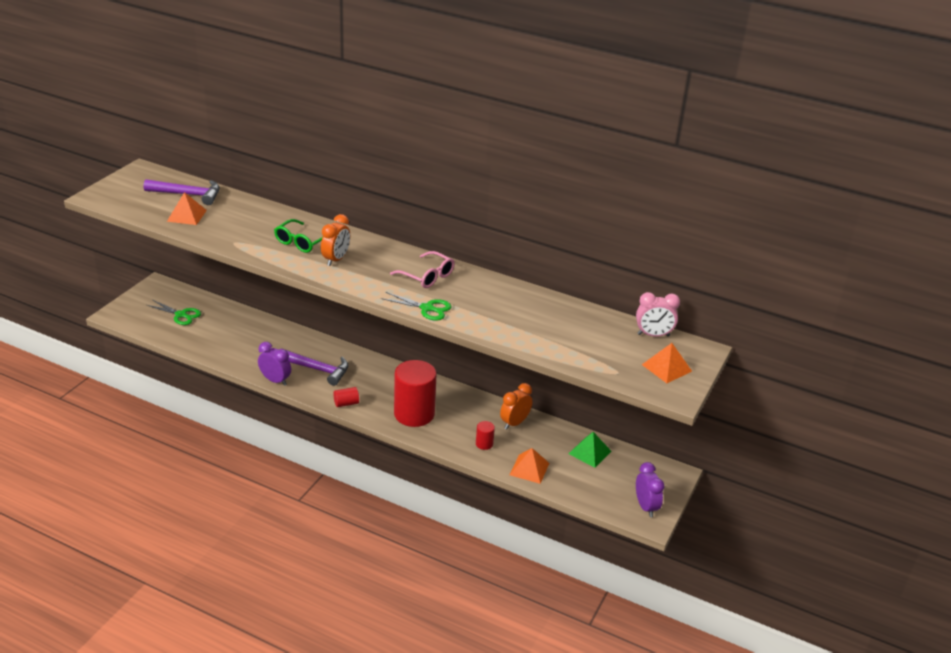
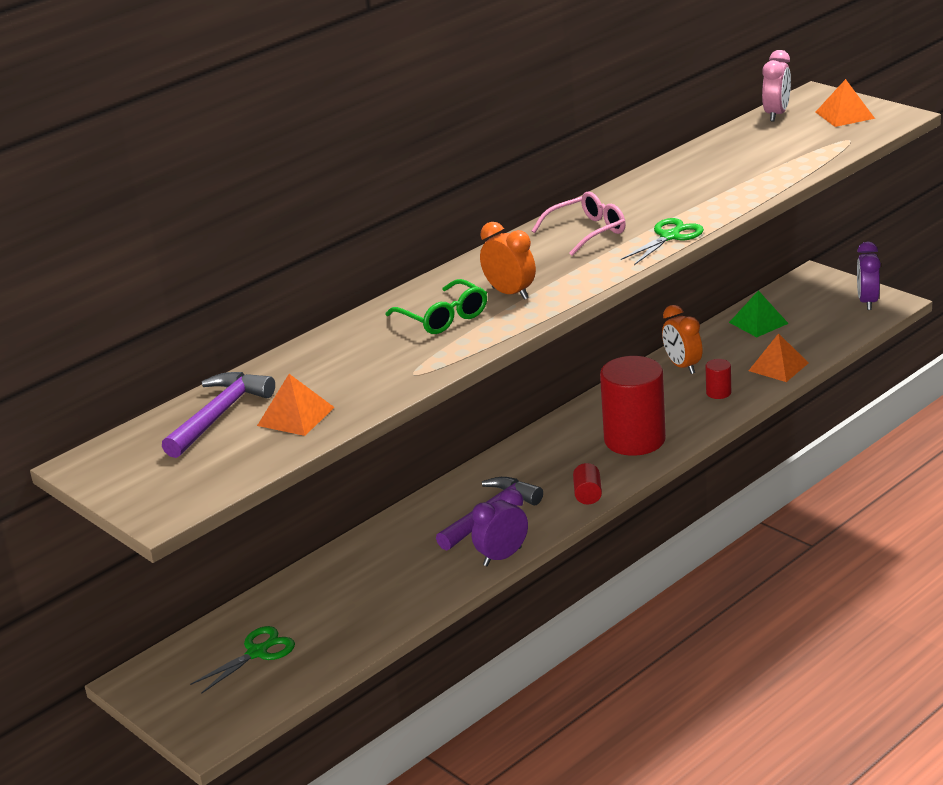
camera: 65 degrees left, 5 degrees down
(646, 507) = (867, 302): purple clock -> purple clock turned 90 degrees counterclockwise

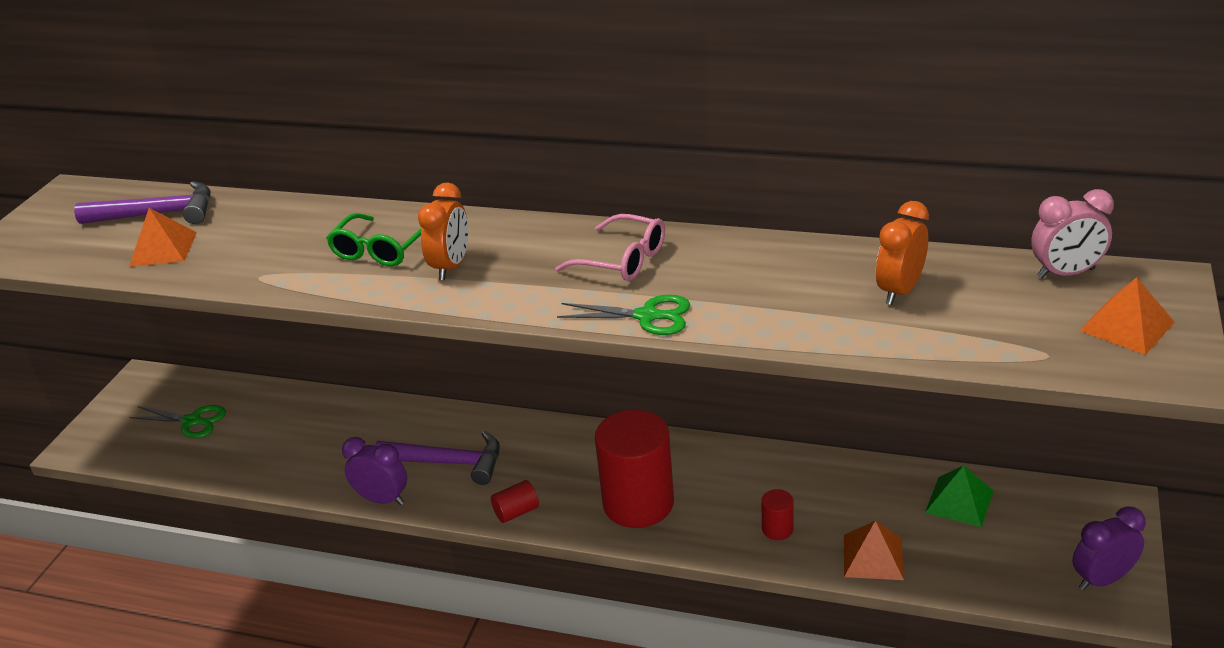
camera: 60 degrees right, 5 degrees up
(682, 366) = (812, 479): orange clock -> orange clock (899, 291)

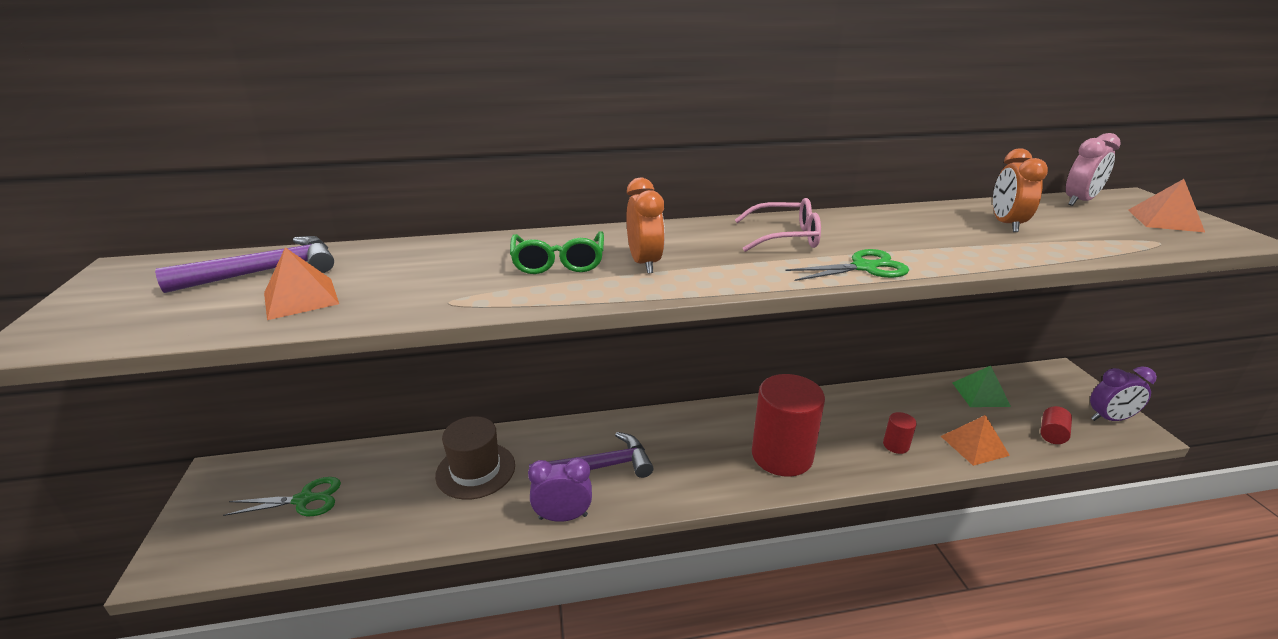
camera: 30 degrees left, 5 degrees down
(339, 434) = (475, 470): none -> brown hat
(516, 512) = (693, 491): red cylinder -> red cylinder (1052, 434)
(1102, 579) = (1109, 419): purple clock -> purple clock turned 135 degrees counterclockwise

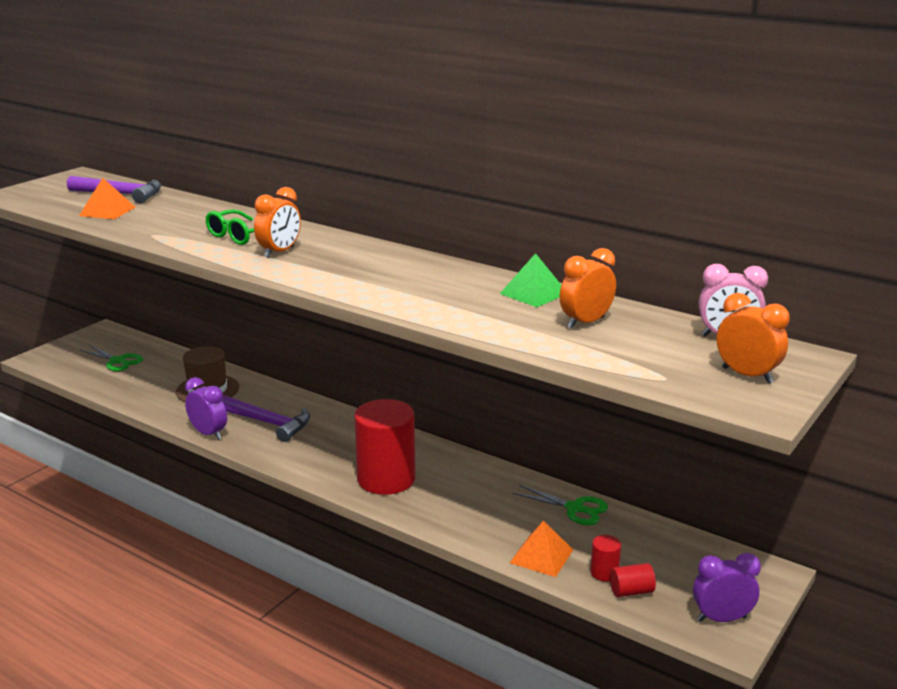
camera: 45 degrees right, 5 degrees down
(785, 237) = (399, 270): pink glasses -> none
(864, 267) = (387, 301): green scissors -> green scissors (574, 508)
(896, 445) = (479, 520): red cylinder -> red cylinder (604, 573)
(980, 394) = (637, 538): green pyramid -> green pyramid (534, 293)
(1109, 419) = (721, 619): purple clock -> purple clock turned 135 degrees clockwise
(1165, 220) = (747, 375): orange pyramid -> orange clock

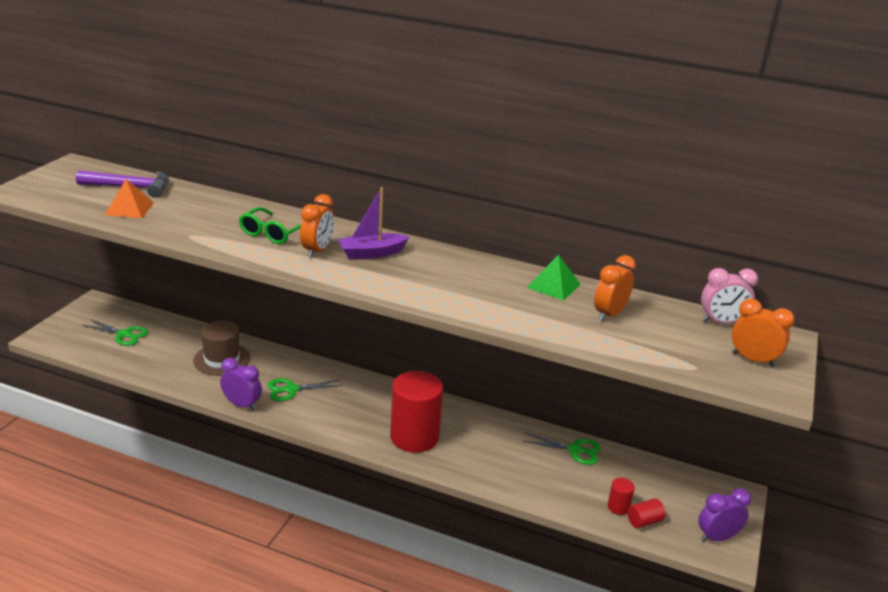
camera: 15 degrees left, 5 degrees up
(269, 423) = (291, 389): purple hammer -> green scissors
(338, 256) = (371, 253): none -> purple boat
(541, 556) = (565, 497): orange pyramid -> none

